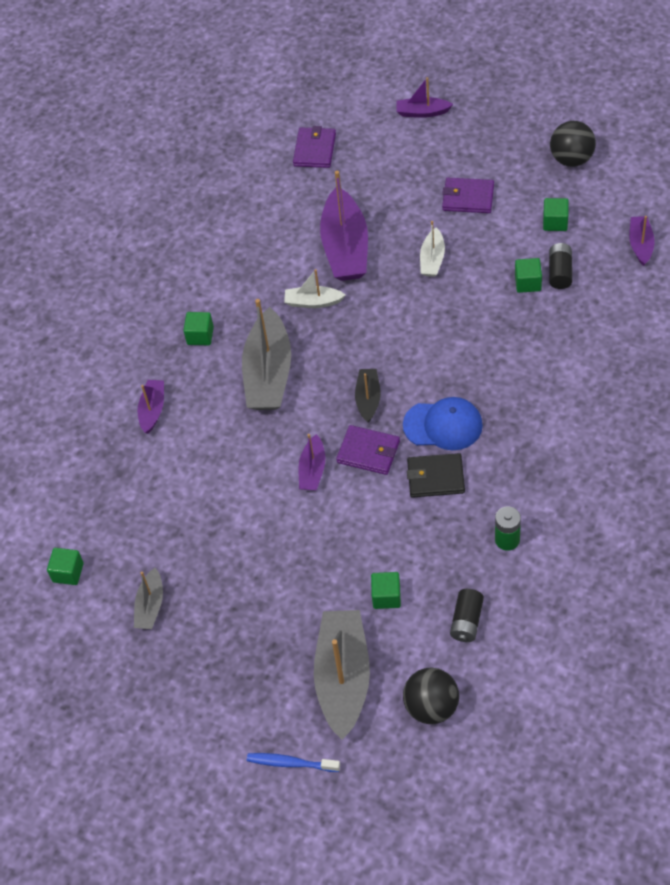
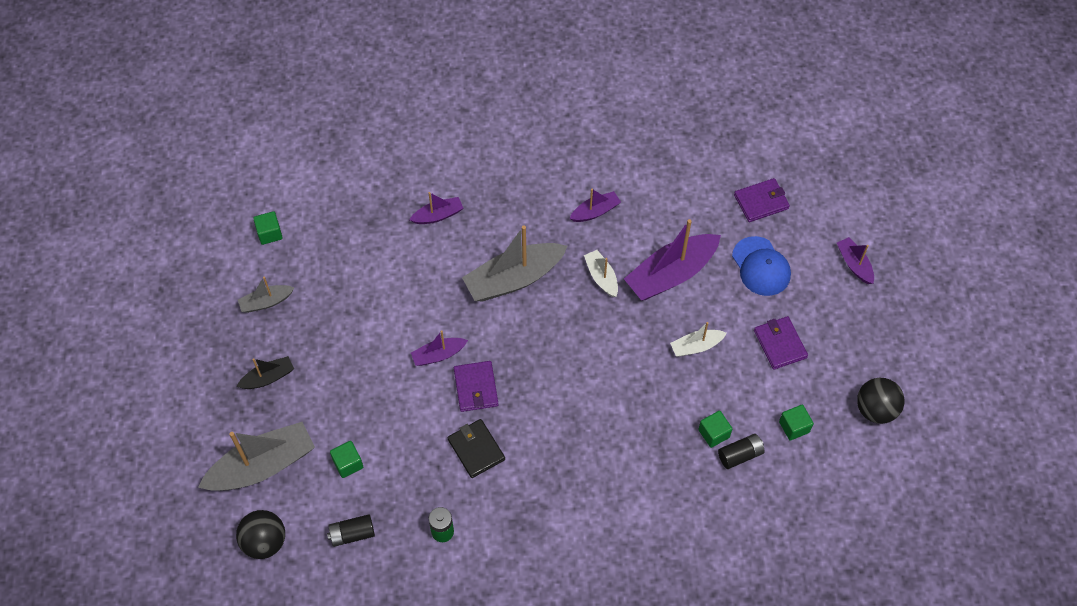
camera: 55 degrees right, 5 degrees up
(200, 336) = (524, 213): green cube -> none
(290, 763) = (176, 462): blue toothbrush -> none
(368, 399) = (527, 363): black boat -> black boat (268, 377)
(443, 425) = (530, 432): blue cap -> blue cap (761, 266)
(640, 244) = (810, 510): purple boat -> purple boat (595, 211)

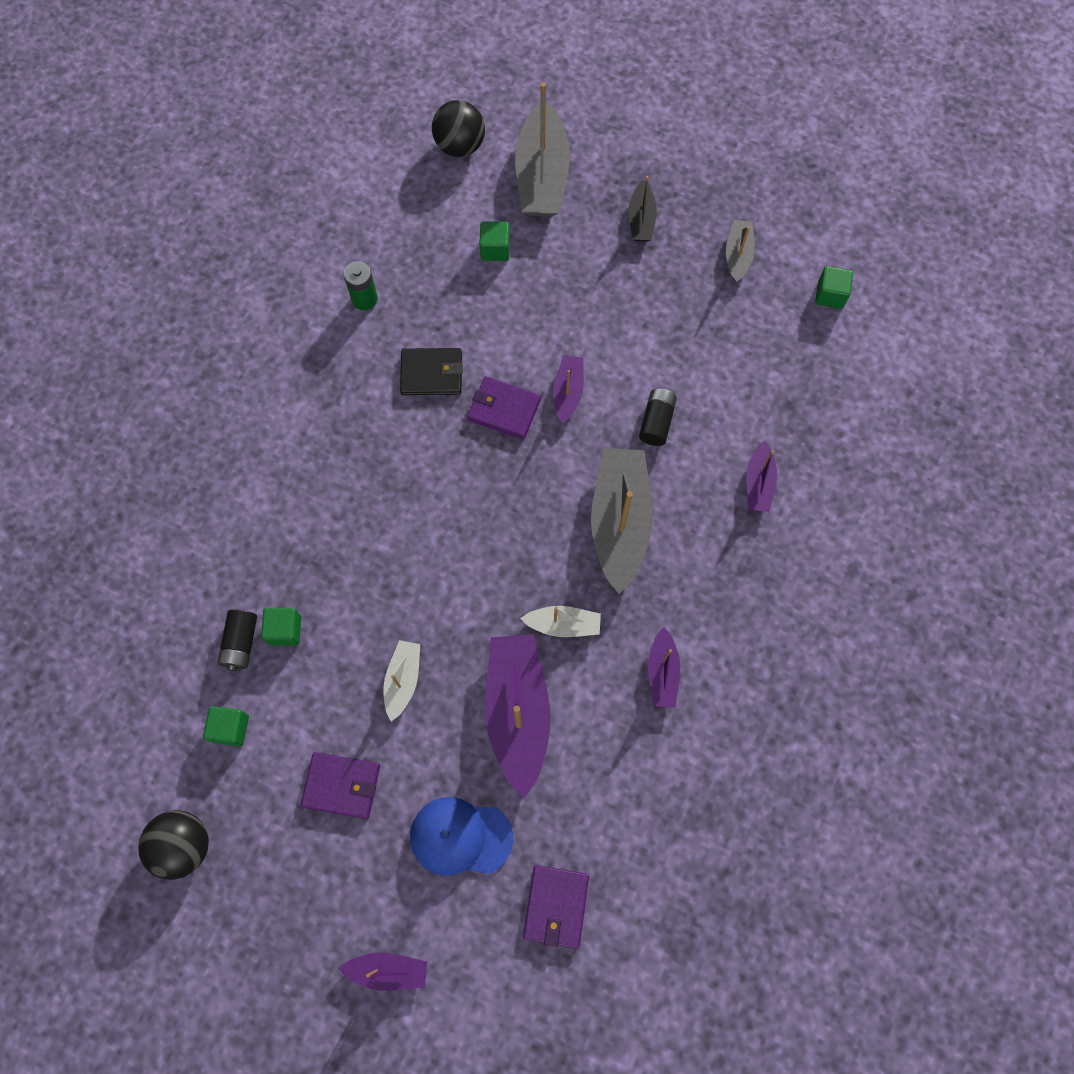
camera: 120 degrees right, 10 degrees up
(352, 534) = (417, 220): black battery -> black battery (656, 422)

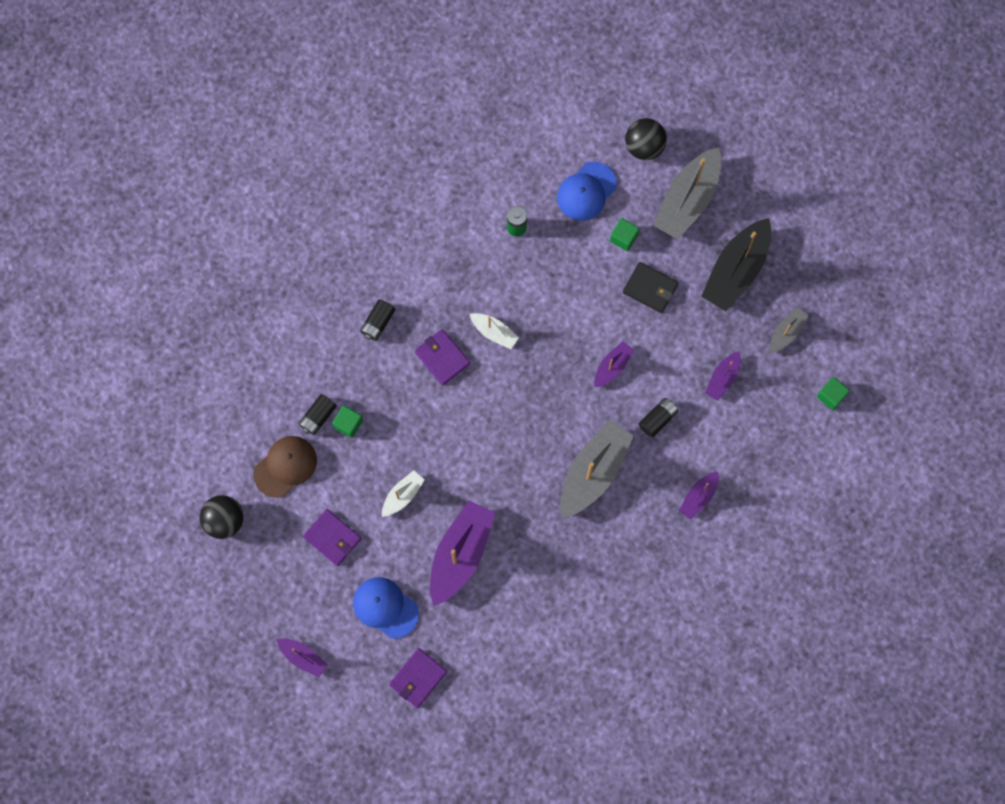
camera: 30 degrees right, 5 degrees up
(230, 728) = (285, 466): green cube -> brown cap
(257, 490) = (378, 323): none -> black battery
(423, 222) = (586, 191): none -> blue cap
(432, 373) = (531, 304): black wallet -> black wallet (650, 288)
(504, 409) = (564, 355): purple wallet -> purple wallet (442, 358)
(563, 624) = (519, 517): white boat -> white boat (494, 332)
(641, 220) = (736, 270): black boat -> black boat, size x1.95
(662, 673) = (562, 581): purple boat -> purple boat (722, 378)

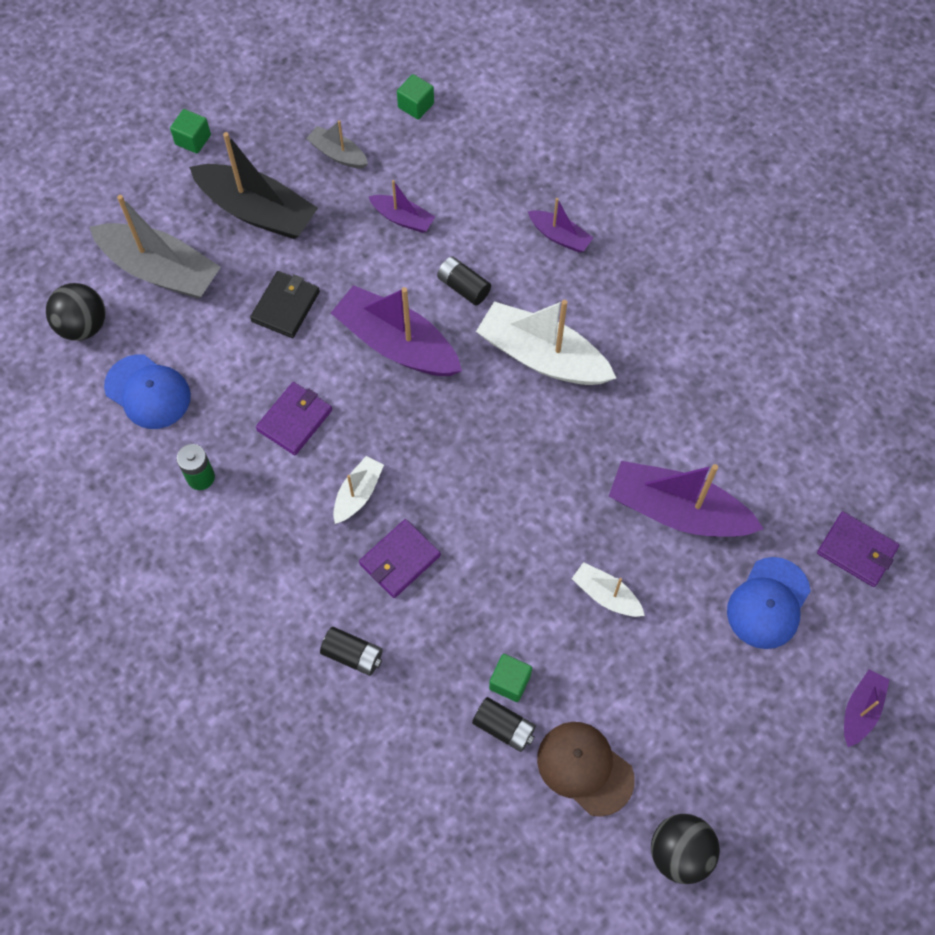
camera: 95 degrees left, 10 degrees down
(332, 538) = (681, 687): purple wallet -> purple wallet (295, 420)
(593, 472) = (542, 356): grey boat -> white boat
(612, 366) = (396, 343): purple boat -> purple boat, size x1.95
(623, 238) = (215, 342): green cube -> green cube (193, 139)

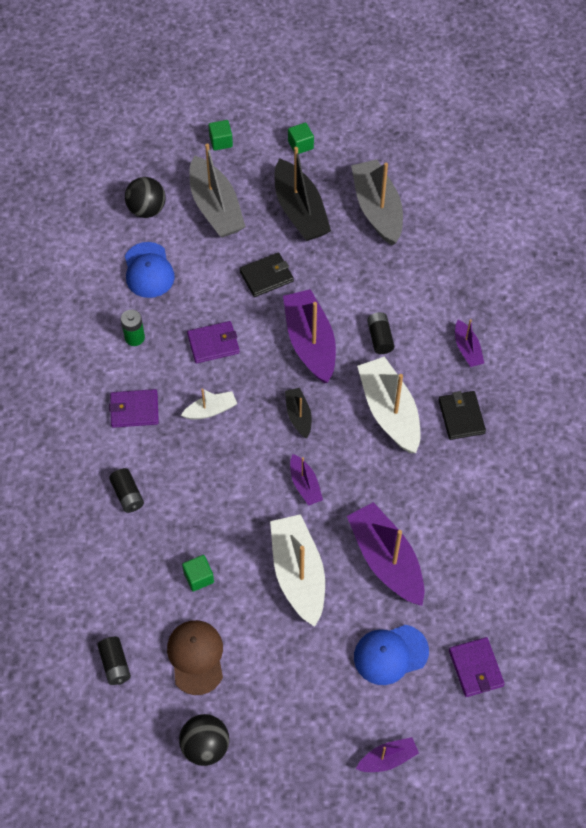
camera: 40 degrees right, 5 degrees down
(338, 154) = (377, 209): grey boat -> grey boat, size x1.95
(400, 560) = (200, 464): purple wallet -> purple wallet (134, 410)
(403, 218) = (381, 273): purple boat -> purple boat (305, 485)
(416, 105) = (451, 211): green cube -> green cube (221, 141)
(455, 430) = (298, 416): none -> black boat
(504, 728) = (172, 599): black battery -> black battery (115, 664)
(606, 595) = (298, 574): white boat -> white boat, size x1.95
(616, 309) = (461, 416): none -> black wallet

